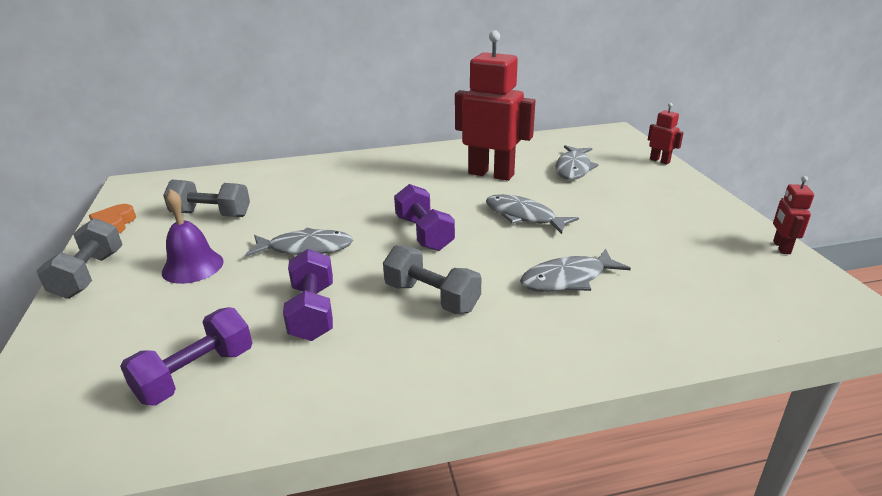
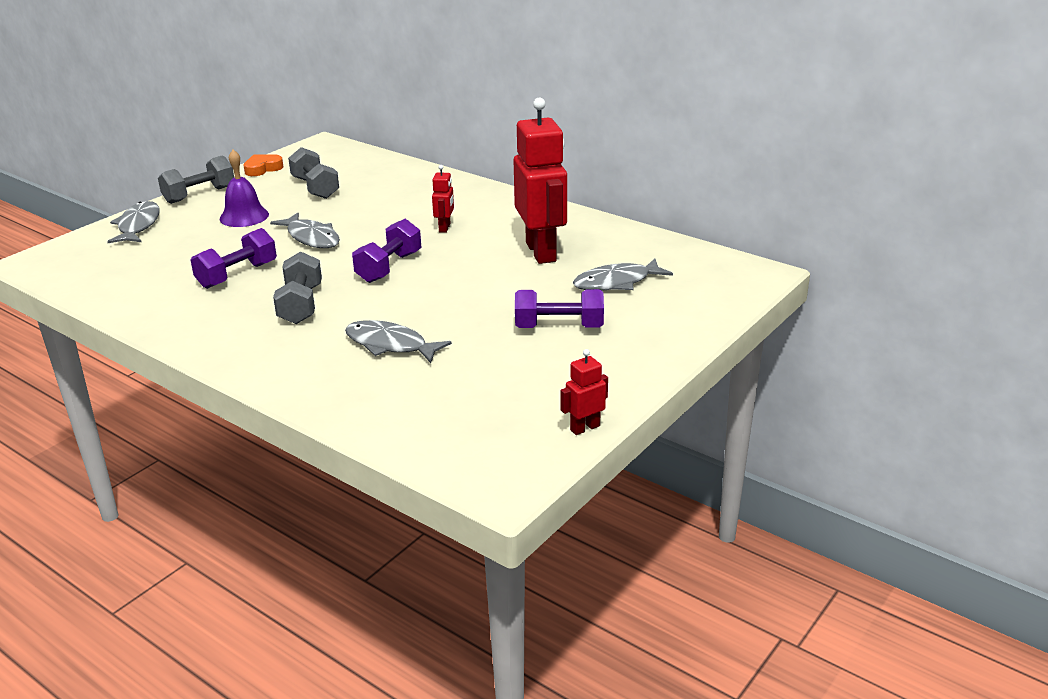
camera: 50 degrees right, 0 degrees up
(196, 374) = (141, 272): purple dumbbell -> purple dumbbell (559, 327)
(523, 216) = (475, 294): grey fish -> grey fish (138, 226)
(659, 161) = (713, 318): red robot -> red robot (445, 228)

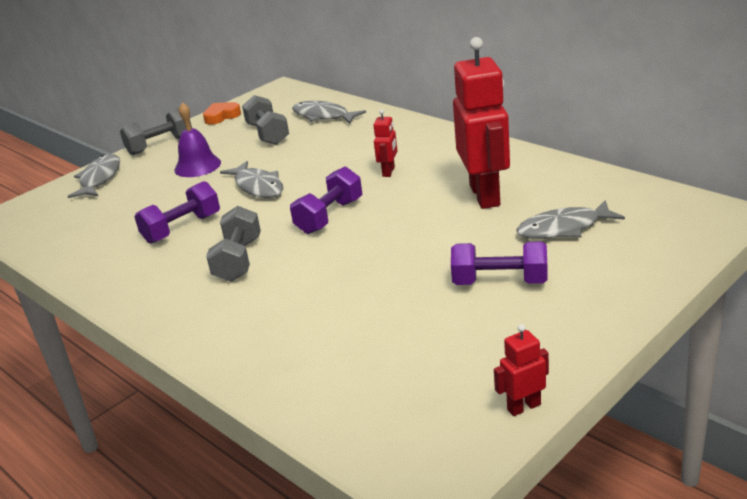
camera: 10 degrees right, 0 degrees up
(390, 345) = (322, 305): grey fish -> grey fish (323, 116)

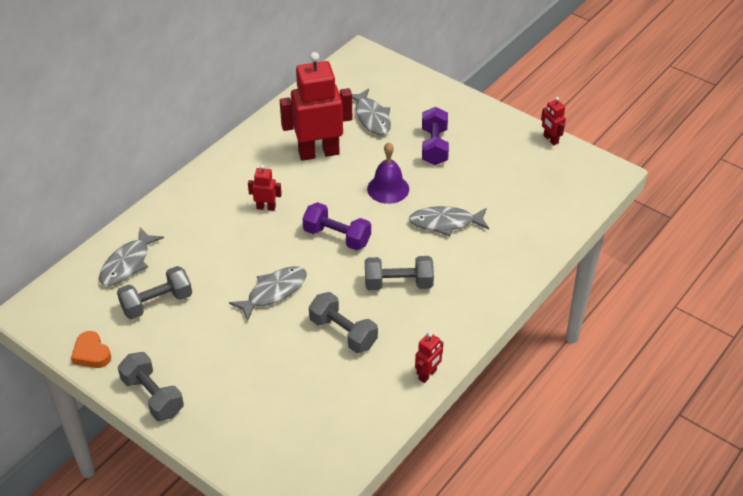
camera: 100 degrees left, 15 degrees up
(93, 283) = (427, 375): none -> red robot
(99, 179) = (224, 433): grey fish -> grey fish (445, 223)
(182, 228) = (343, 333): purple dumbbell -> grey dumbbell
(197, 166) = (217, 349): purple bell -> purple bell (388, 188)

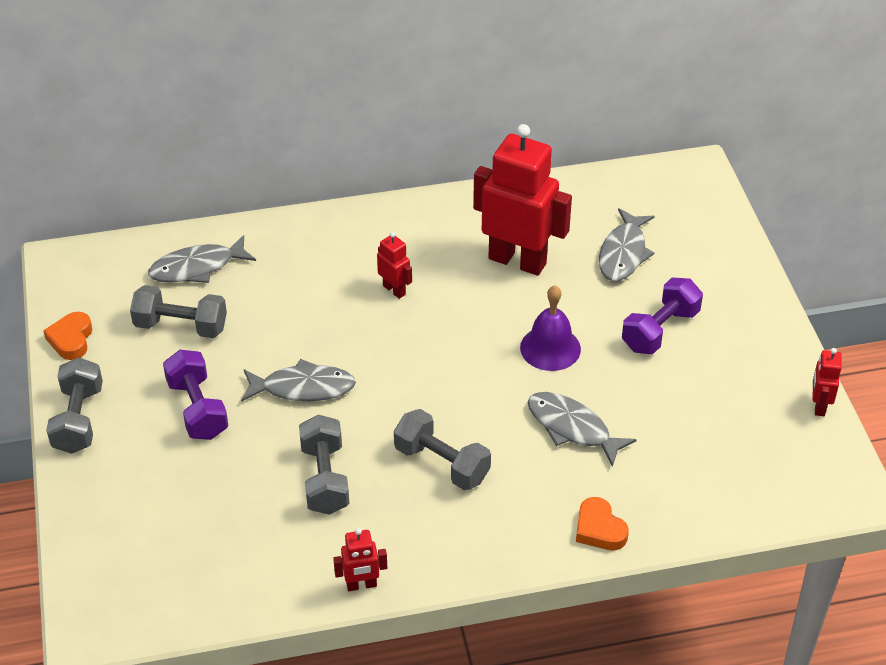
camera: 40 degrees right, 0 degrees up
(337, 237) = (433, 369): purple dumbbell -> purple dumbbell (197, 409)
(515, 265) = (599, 529): none -> orange heart

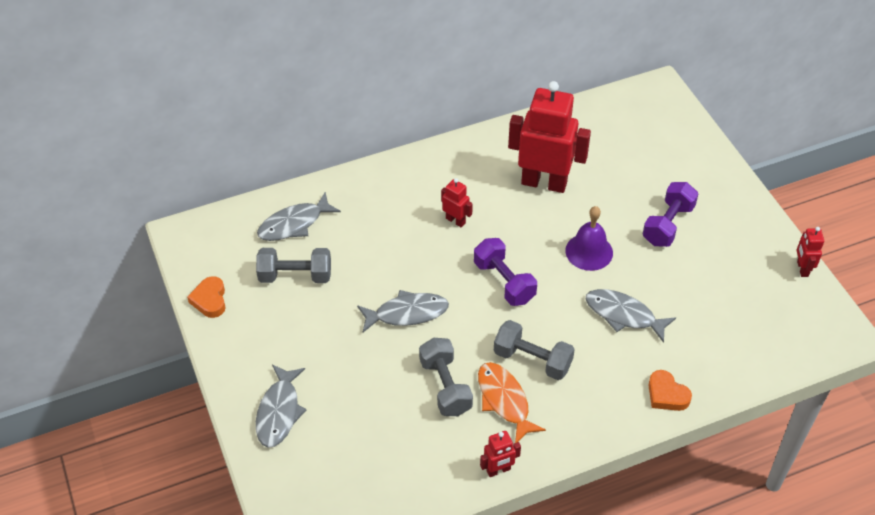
camera: 10 degrees left, 5 degrees up
(78, 420) = (235, 367): grey dumbbell -> none
(197, 409) = (328, 344): purple dumbbell -> purple dumbbell (504, 282)
(393, 506) = (504, 400): none -> orange fish
(623, 253) = (623, 165): grey fish -> grey fish (279, 412)

